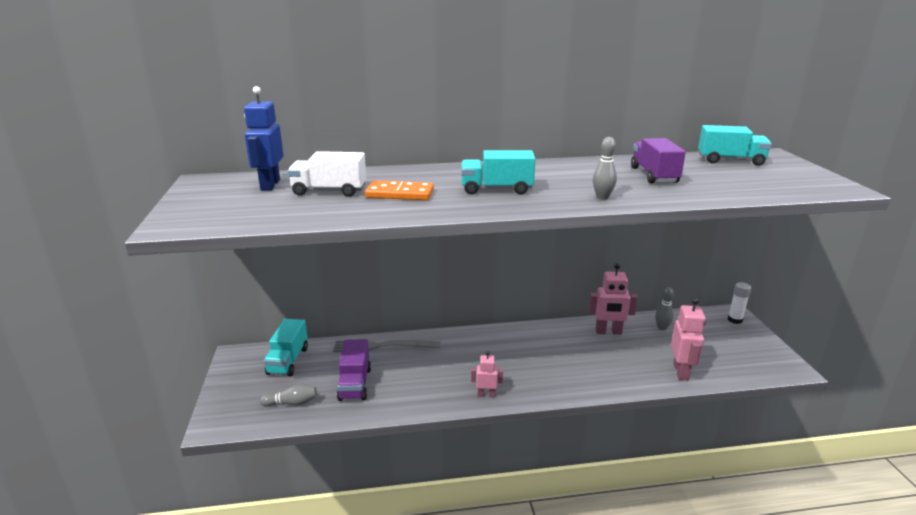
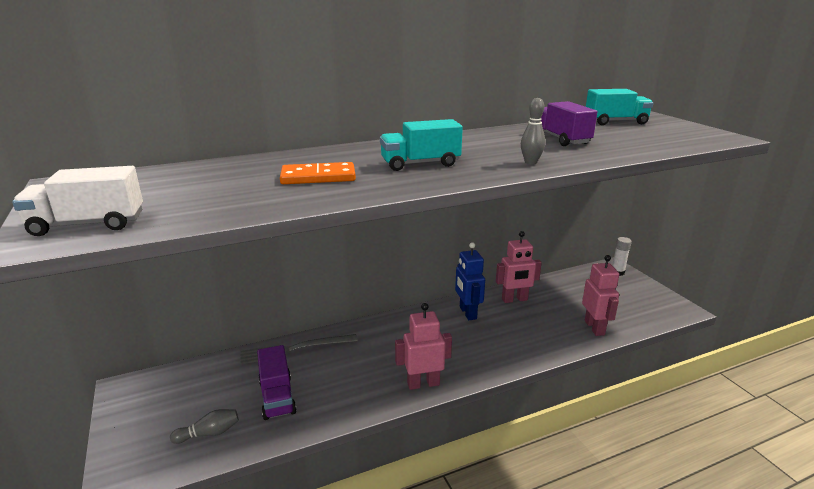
camera: 15 degrees left, 0 degrees up
(270, 185) = (155, 181): blue robot -> blue robot (467, 313)
(288, 360) = (190, 383): turquoise truck -> none
(329, 191) = (233, 181): white truck -> white truck (88, 224)
(486, 395) = (423, 383): pink robot -> pink robot, size x1.68
(662, 328) = (560, 288): grey bowling pin -> none

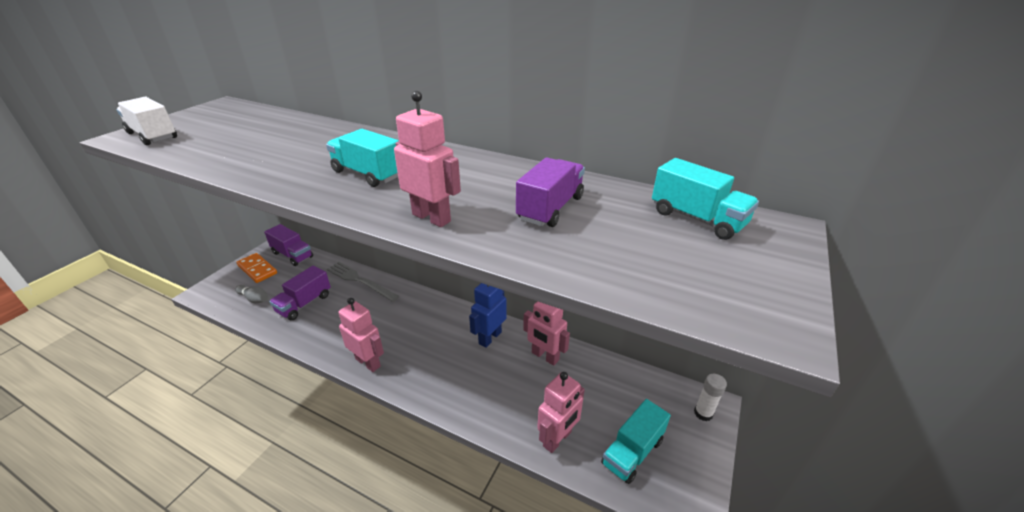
camera: 50 degrees right, 10 degrees up
(168, 379) = (292, 255): none -> purple truck
(318, 177) = (293, 154): orange domino -> orange domino (257, 269)
(530, 162) = (432, 218): grey bowling pin -> pink robot
(627, 307) = (632, 452): none -> turquoise truck

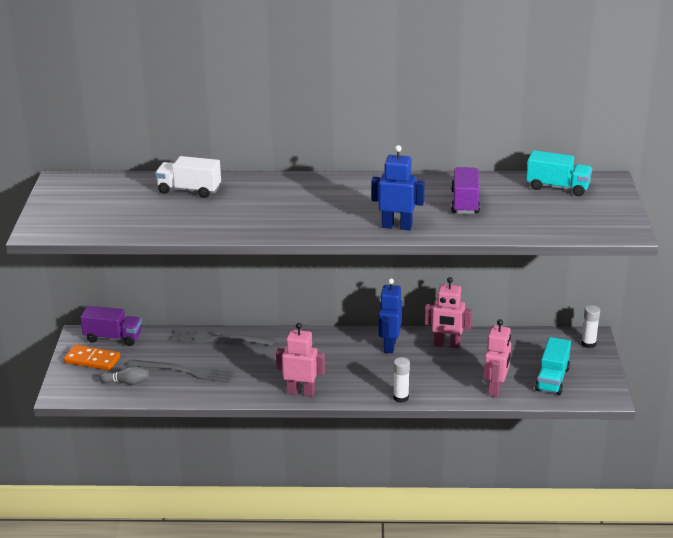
camera: 25 degrees left, 5 degrees down
(153, 136) = (65, 224): white truck -> white truck (189, 190)
(304, 303) = (185, 371): purple truck -> grey fork
(367, 174) = (310, 210): turquoise truck -> none
(432, 218) = (397, 226): pink robot -> blue robot
(450, 409) = (401, 397): none -> white glue stick

